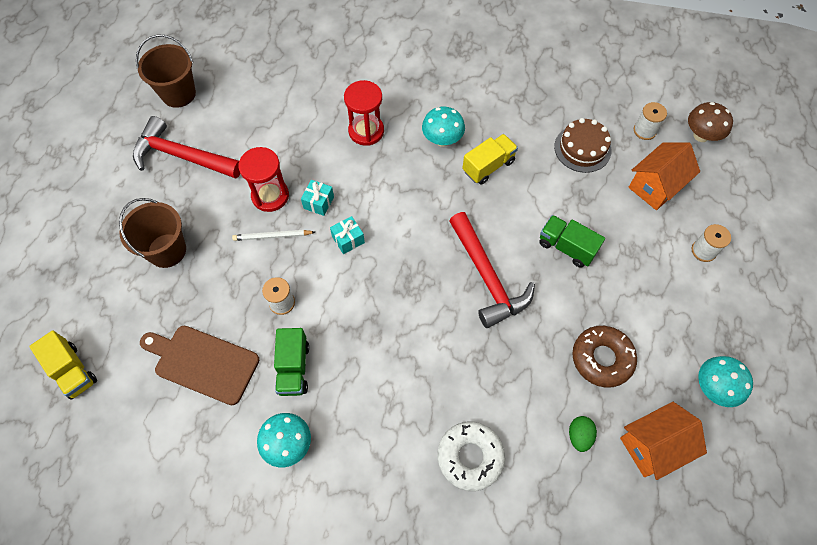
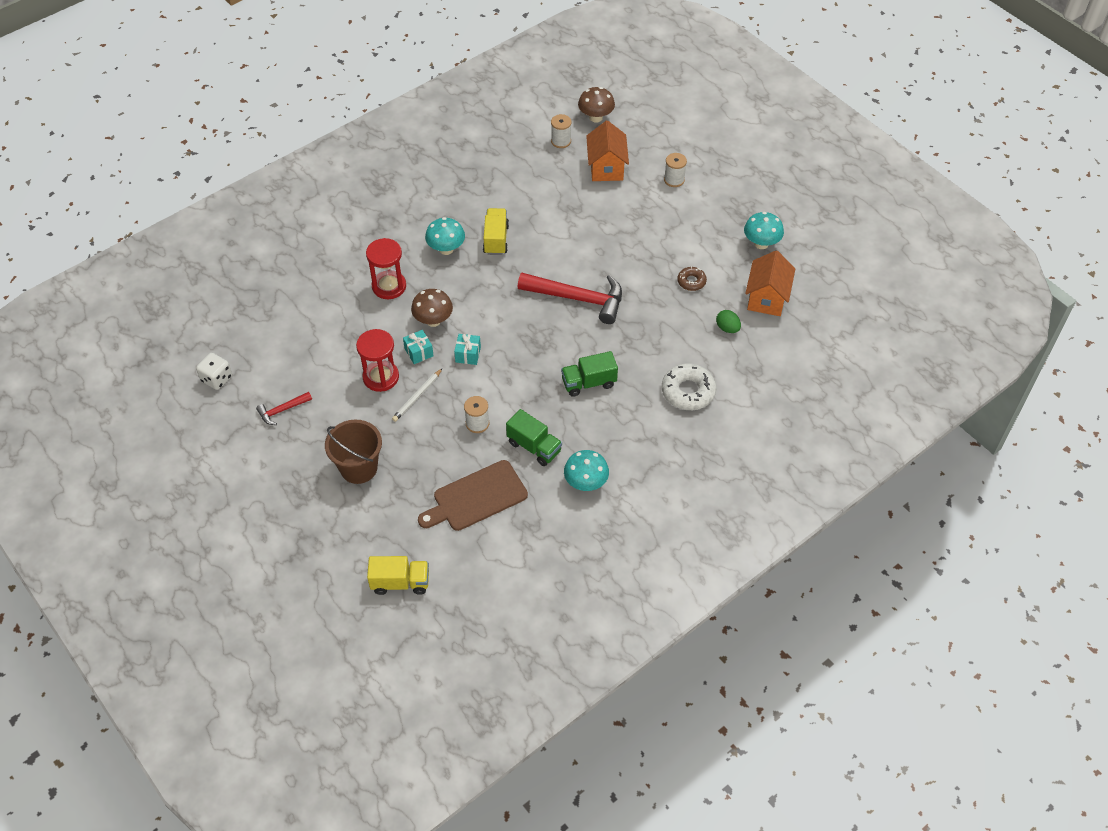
camera: 50 degrees left, 10 degrees down
(178, 94) = (217, 379): brown bucket -> white dice
(182, 156) = (282, 410): red hammer -> red hammer, size x0.48
(360, 187) = (433, 320): none -> brown mushroom
(566, 247) = (600, 243): green truck -> green truck (589, 383)
(582, 148) = (538, 181): brown cake -> none
(602, 358) = (691, 281): brown donut -> brown donut, size x0.57

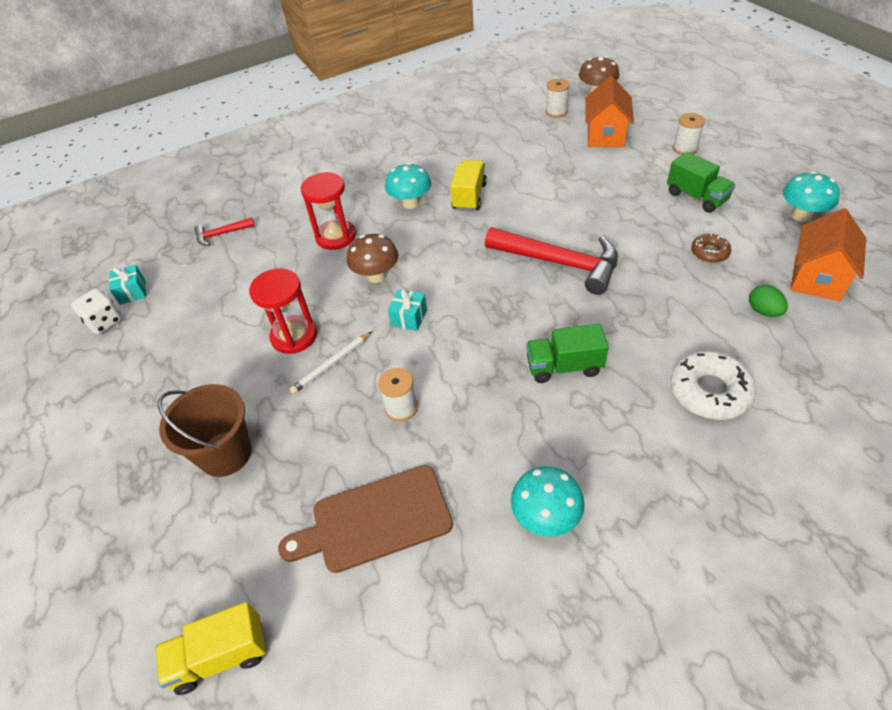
camera: 15 degrees right, 5 degrees down
(282, 410) = (161, 366): red hammer -> red hammer (222, 234)
(400, 582) = (220, 656): yellow truck -> yellow truck turned 150 degrees clockwise
(419, 352) = (349, 310): turquoise gift -> turquoise gift (132, 292)
(534, 447) = (474, 450): green truck -> green truck (696, 197)

